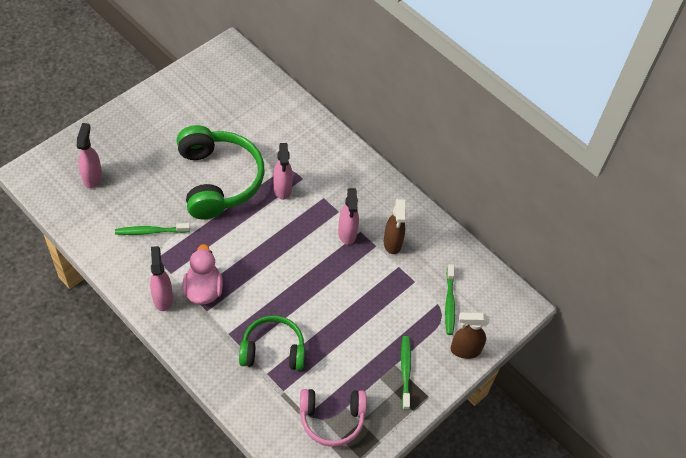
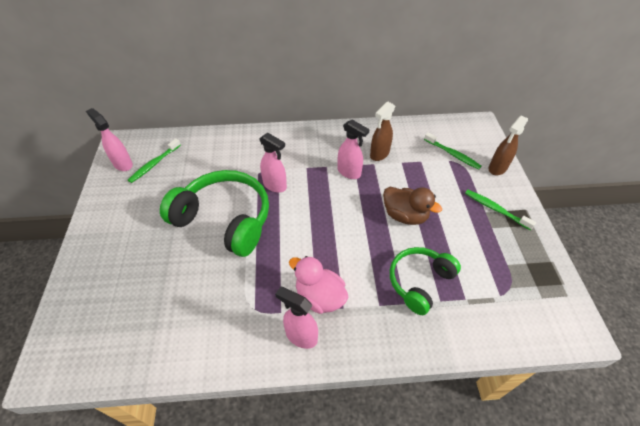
camera: 45 degrees left, 5 degrees down
(92, 177) = (117, 312): pink spray bottle -> pink spray bottle (123, 164)
(151, 231) = (223, 300): green toothbrush -> green toothbrush (154, 164)
(332, 419) = (513, 281): pink headphones -> none
(334, 303) = (405, 215): none -> brown duck
(392, 243) = (379, 154): brown spray bottle -> brown spray bottle turned 90 degrees clockwise

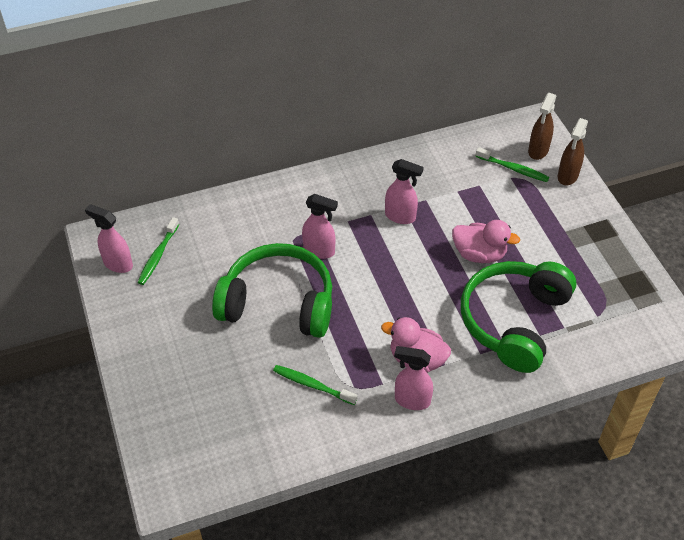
camera: 15 degrees left, 0 degrees up
(379, 154) = (428, 186): brown spray bottle -> brown spray bottle (538, 151)
(405, 215) = (479, 254): brown duck -> pink duck
(420, 282) = (514, 321): green headphones -> green headphones, size x1.62
(495, 209) = (575, 226): green toothbrush -> green toothbrush (312, 385)

